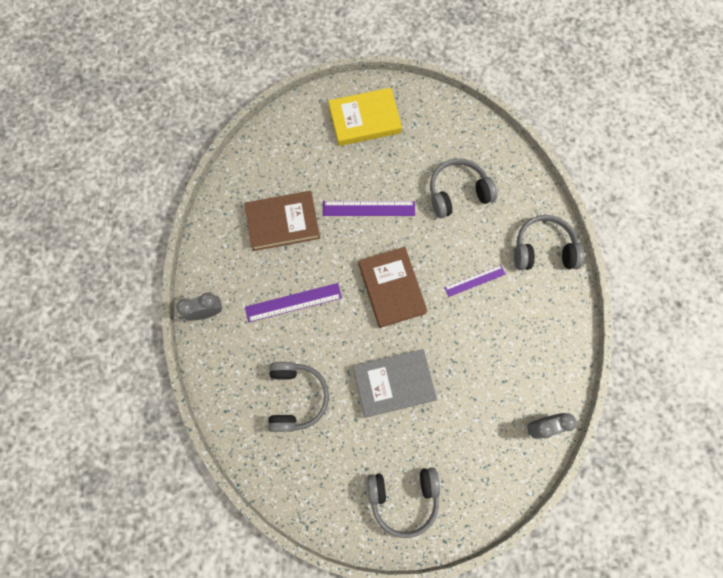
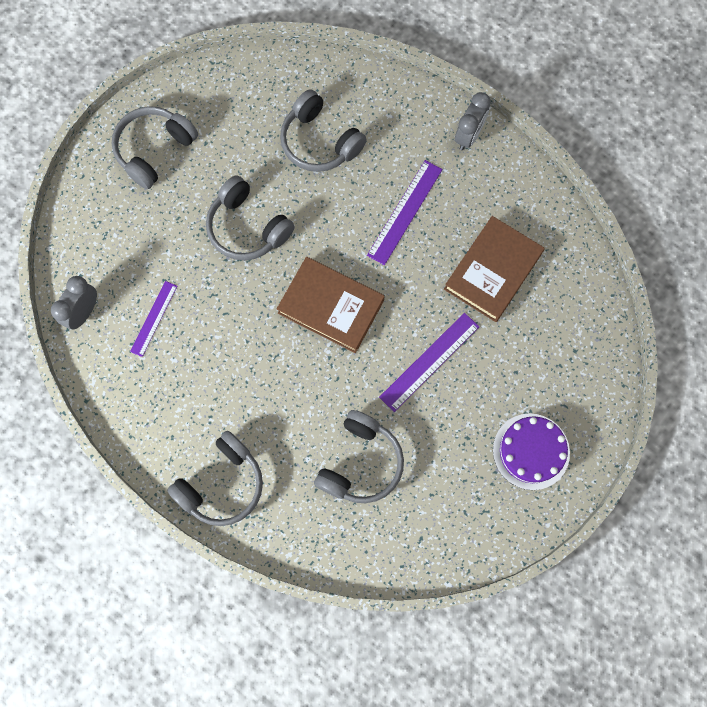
camera: 135 degrees right, 0 degrees up
(365, 120) = (531, 451): yellow book -> purple cake
(394, 383) = (247, 227): grey book -> grey headphones
(475, 281) = (260, 387): purple ruler -> purple ruler (153, 318)

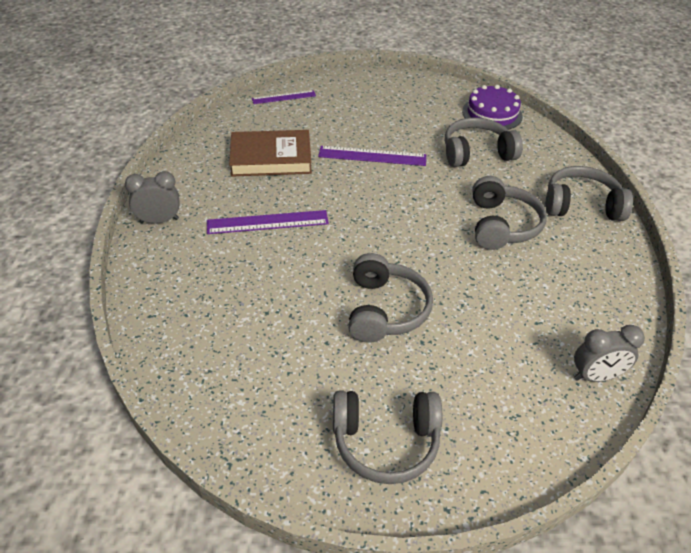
camera: 130 degrees left, 30 degrees down
(153, 318) = (534, 321): purple ruler -> purple ruler (284, 97)
(319, 142) = (250, 310): grey headphones -> grey headphones (501, 225)
(331, 306) = (391, 221): brown book -> none
(531, 451) = (376, 95): purple cake -> purple cake (492, 113)

